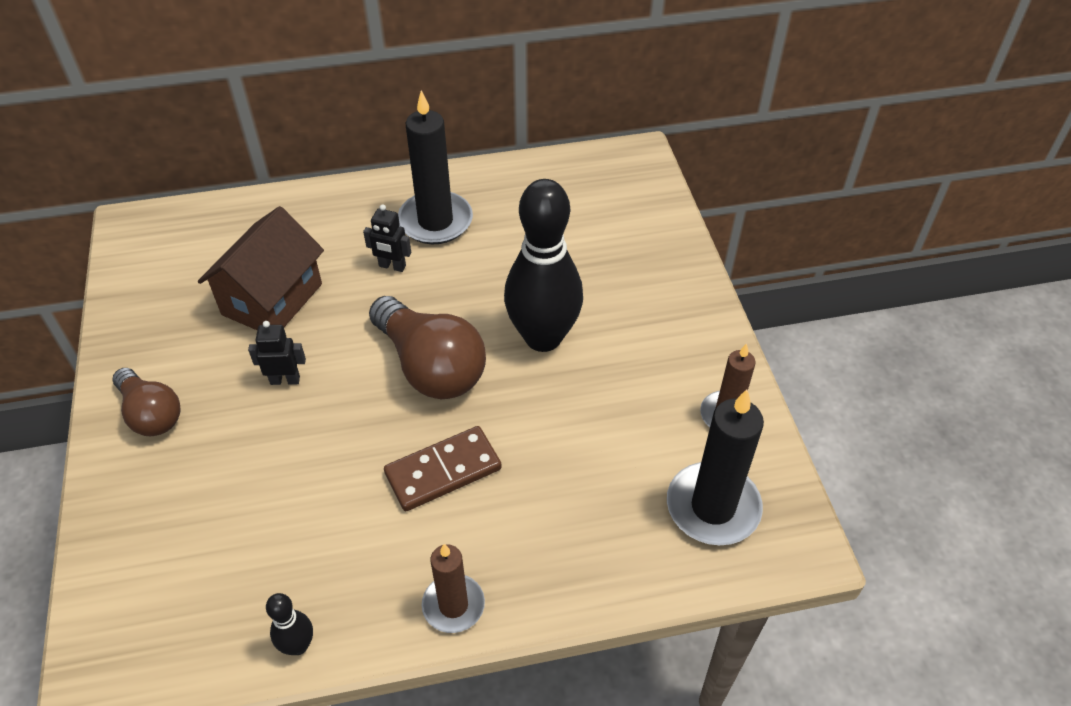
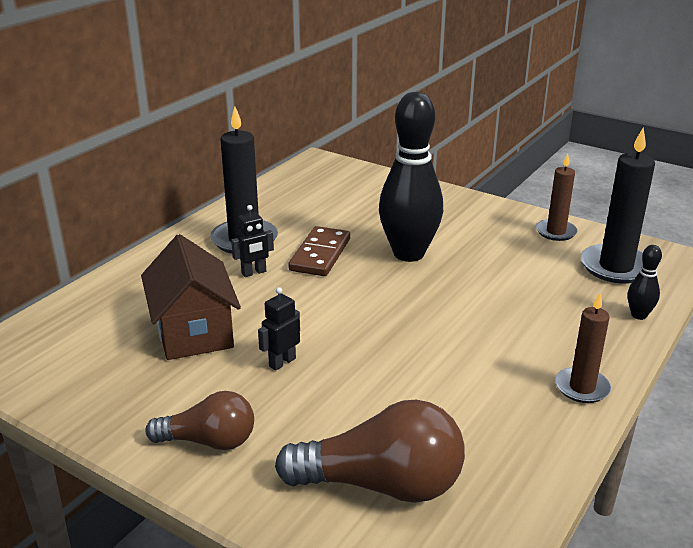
camera: 45 degrees left, 20 degrees down
(298, 645) = (539, 471): black bowling pin -> black bowling pin (638, 315)
(430, 366) = (367, 301): brown light bulb -> brown light bulb (381, 484)
(443, 471) = (464, 339): brown domino -> brown domino (320, 254)

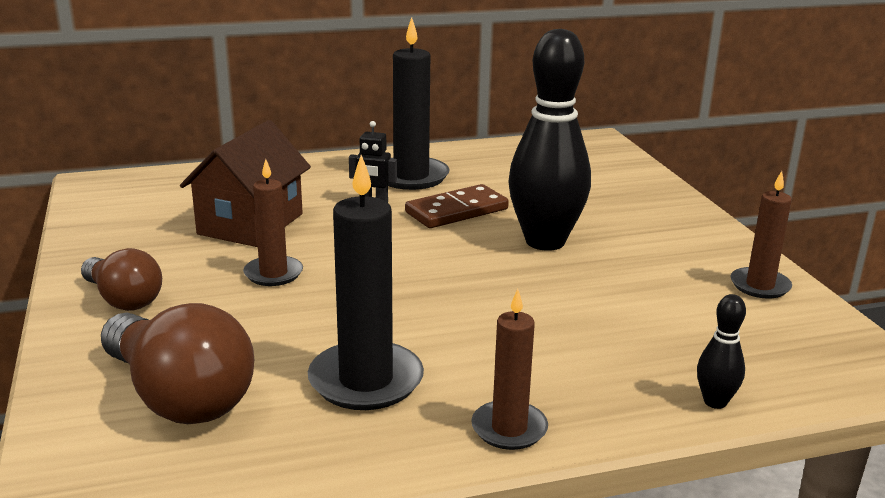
camera: 40 degrees right, 5 degrees down
(282, 362) = (273, 274): black robot -> brown candle
(615, 267) = (777, 347): black candle -> black candle (366, 380)

